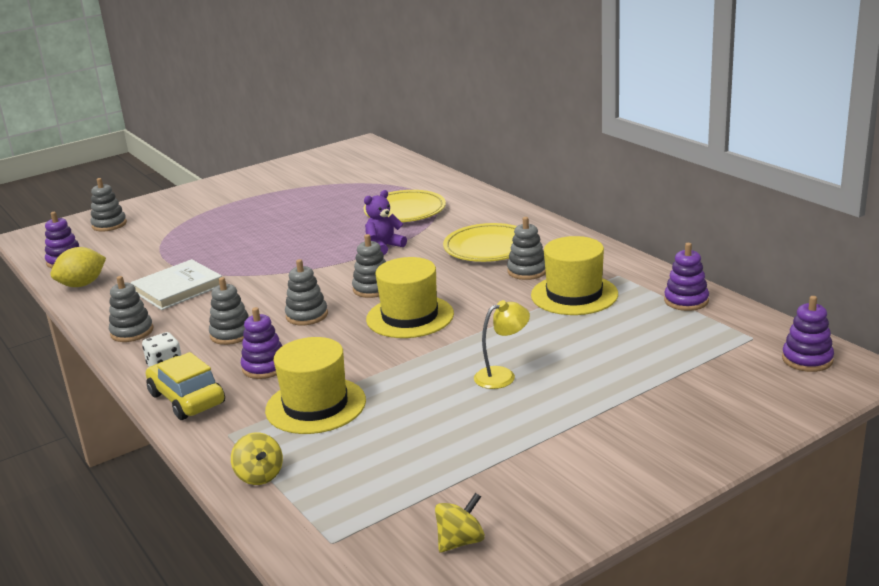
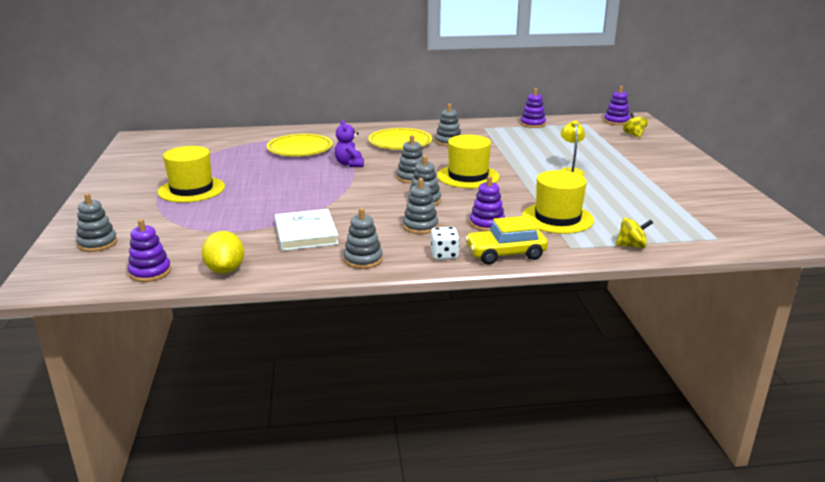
camera: 65 degrees left, 0 degrees up
(460, 541) = (732, 210): yellow spinning top -> yellow spinning top (634, 135)
(574, 295) = (494, 140): yellow hat -> yellow hat (191, 189)

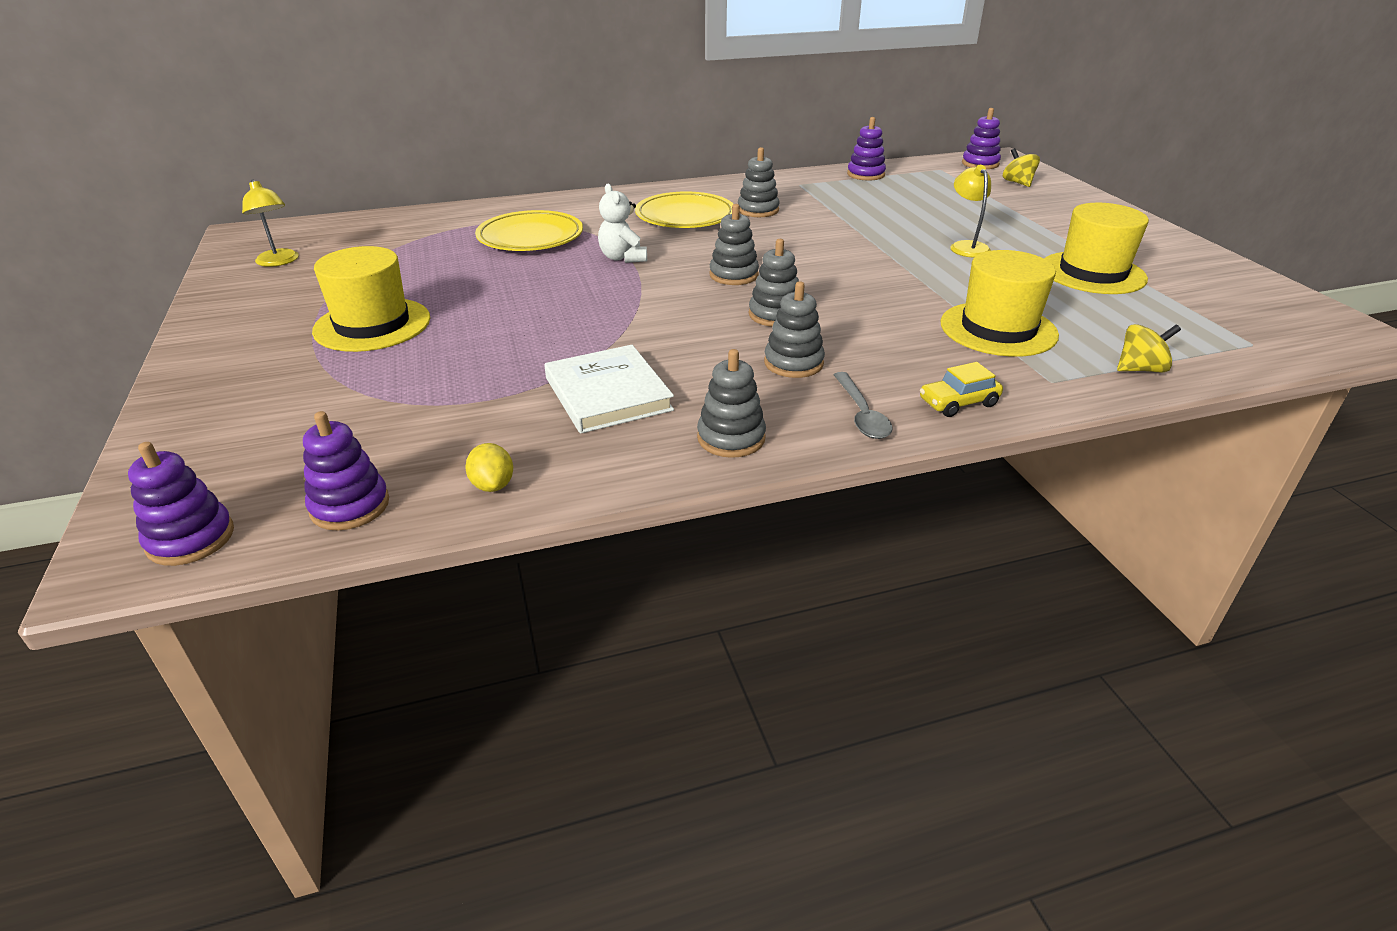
camera: 10 degrees left, 10 degrees up
(97, 243) = (227, 451): grey stacking toy -> none
(151, 153) = (279, 262): none -> yellow lamp
(225, 270) = (493, 485): yellow lemon -> yellow lemon, size x0.60
(349, 164) = (623, 258): purple teddy bear -> white teddy bear
(444, 255) = (861, 414): white dice -> grey spoon
(468, 176) = (819, 266): yellow hat -> yellow hat (1092, 273)
(487, 224) = (896, 349): purple stacking toy -> purple stacking toy (190, 539)
(505, 254) = (958, 402): yellow car -> yellow car, size x0.61

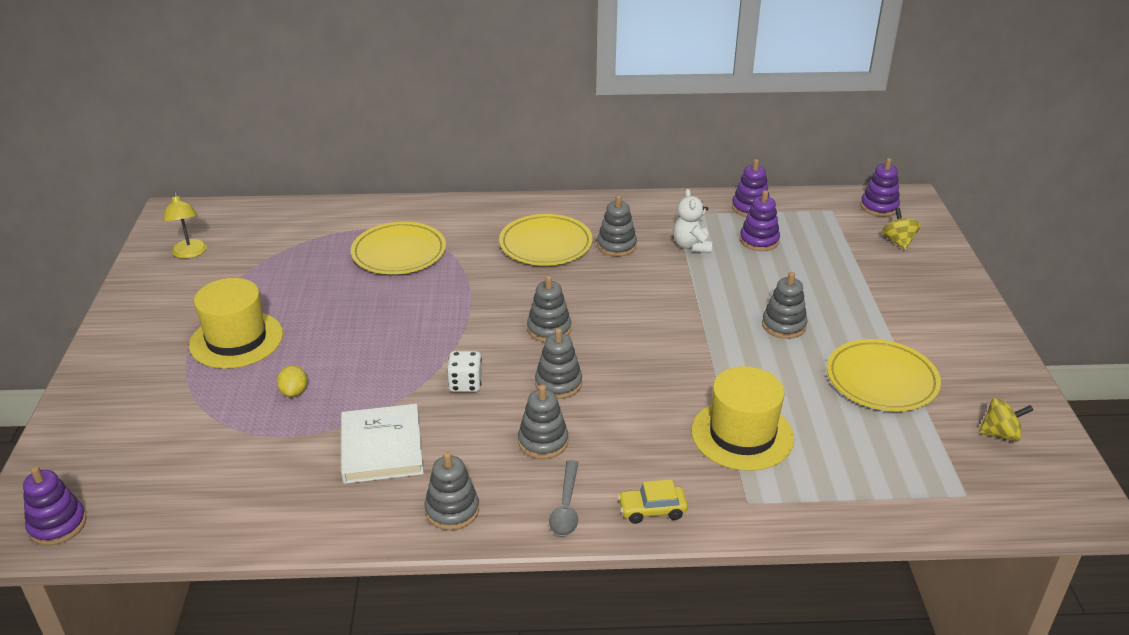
camera: 15 degrees right, 0 degrees up
(350, 506) = (163, 518): purple stacking toy -> purple stacking toy (759, 241)
(493, 485) = (263, 520): yellow lemon -> yellow lemon (294, 392)
(623, 258) = (465, 292): white teddy bear -> white teddy bear (691, 246)
(672, 328) = (465, 384): none -> white dice
(966, 246) = (783, 325): yellow lamp -> grey stacking toy
(1092, 273) = (881, 380): yellow hat -> yellow plate
(1140, 369) = (836, 504): yellow spinning top -> yellow spinning top (1000, 434)

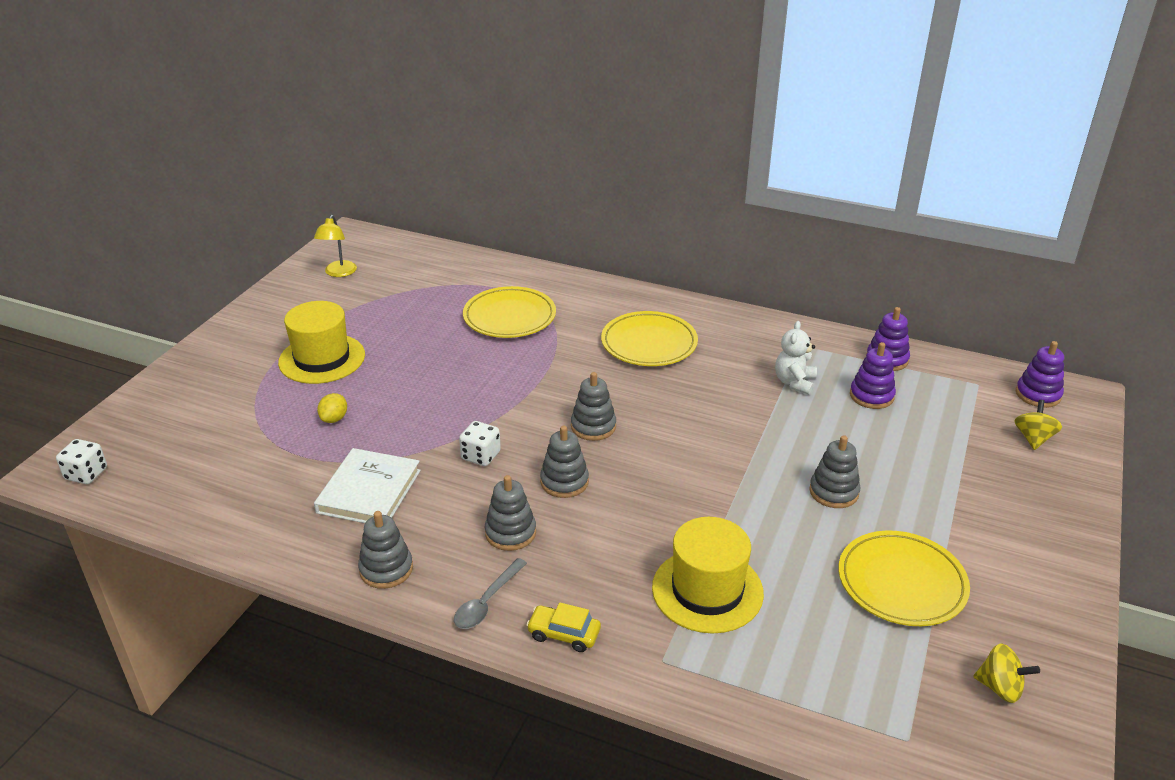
camera: 25 degrees right, 0 degrees up
(57, 525) = (86, 474): purple stacking toy -> white dice
(616, 246) = (717, 362): grey stacking toy -> none

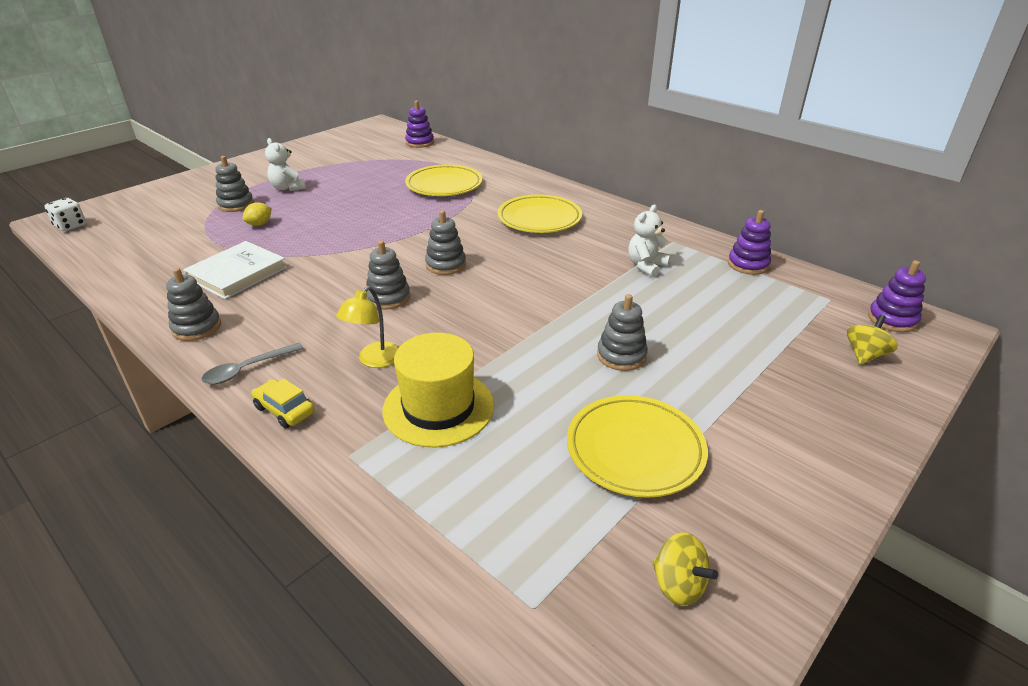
camera: 20 degrees right, 0 degrees up
(322, 359) = (288, 188): yellow hat -> white teddy bear
(338, 273) = (348, 143): yellow lamp -> yellow lamp (374, 360)
(481, 456) = (340, 267): white dice -> none
(510, 533) = (313, 324): grey stacking toy -> grey stacking toy (236, 204)
(871, 396) = (713, 289): purple stacking toy -> purple stacking toy (420, 142)

